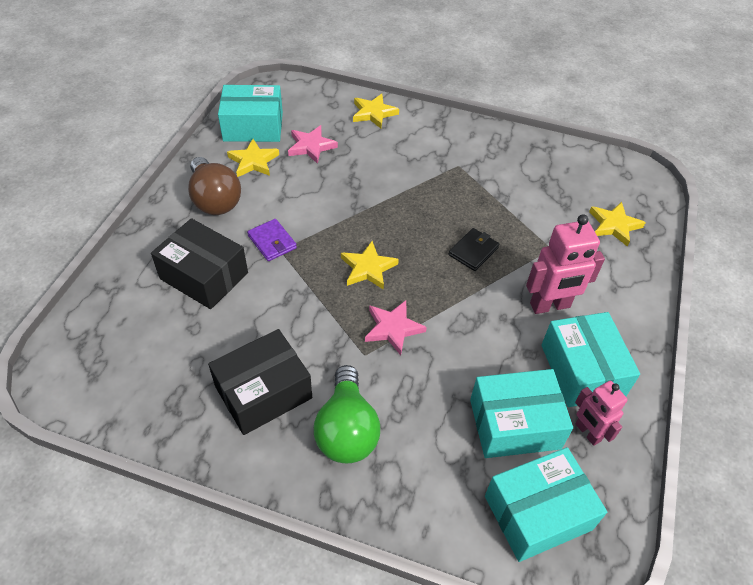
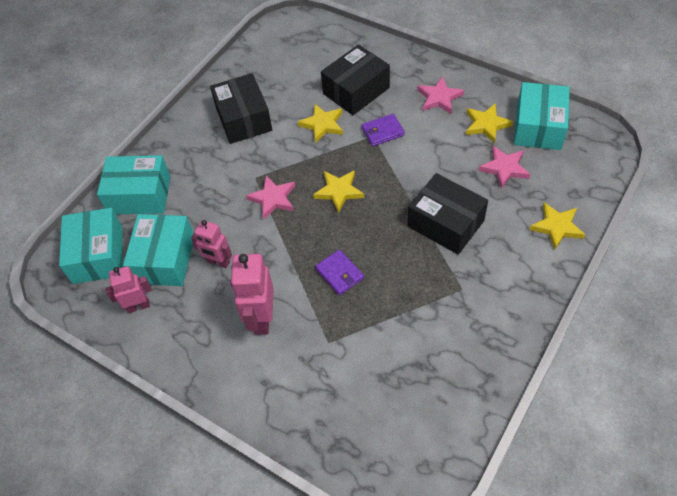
camera: 110 degrees right, 5 degrees up
(214, 200) = (439, 98): brown light bulb -> pink star
(346, 430) = (199, 160): green light bulb -> none
(389, 181) = (445, 223): none -> black box
(473, 251) = (339, 273): black wallet -> purple wallet
(498, 363) = (218, 262): none -> pink robot
(582, 370) = (190, 321): turquoise box -> turquoise box (139, 195)
(614, 225) = (346, 417): yellow star -> yellow star (322, 124)

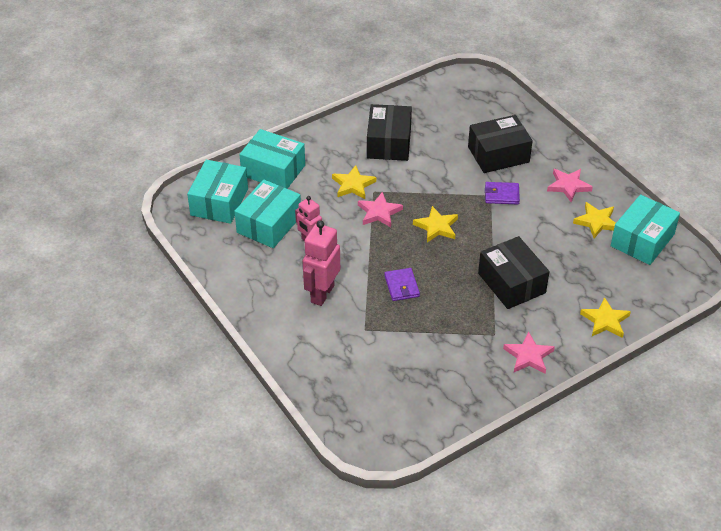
camera: 20 degrees right, 10 degrees down
(138, 306) = (232, 249): pink robot -> none
(322, 124) = (453, 171): yellow star -> yellow star (353, 185)
(504, 168) = (590, 261): pink star -> pink star (528, 356)

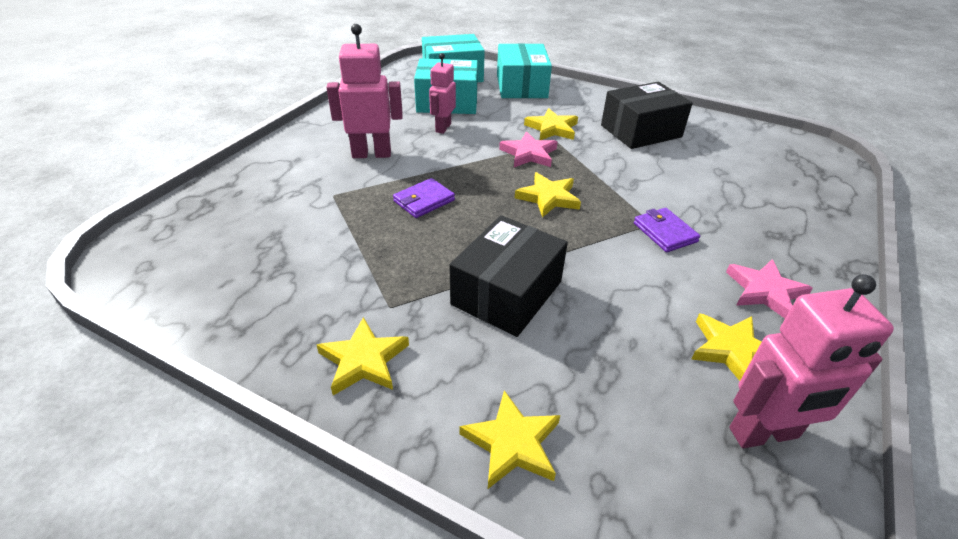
camera: 60 degrees right, 5 degrees down
(498, 154) = (732, 208): black box -> none
(528, 356) = (364, 360): pink star -> yellow star
(642, 240) = (764, 434): turquoise box -> pink robot

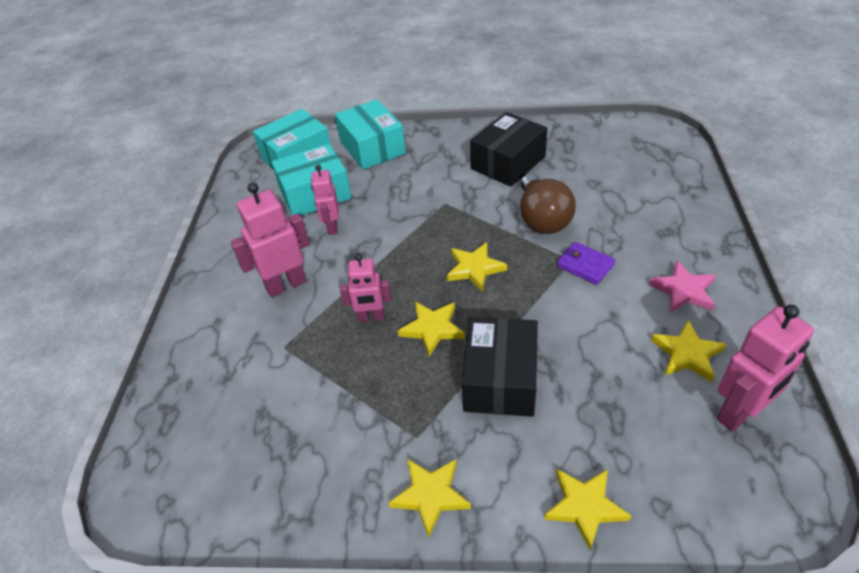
camera: 20 degrees left, 5 degrees up
(424, 201) = (371, 317): purple wallet -> pink robot
(529, 154) = (429, 226): pink star -> none
(552, 128) = (431, 189): yellow star -> yellow star (432, 329)
(645, 182) = (542, 218): none -> brown light bulb

